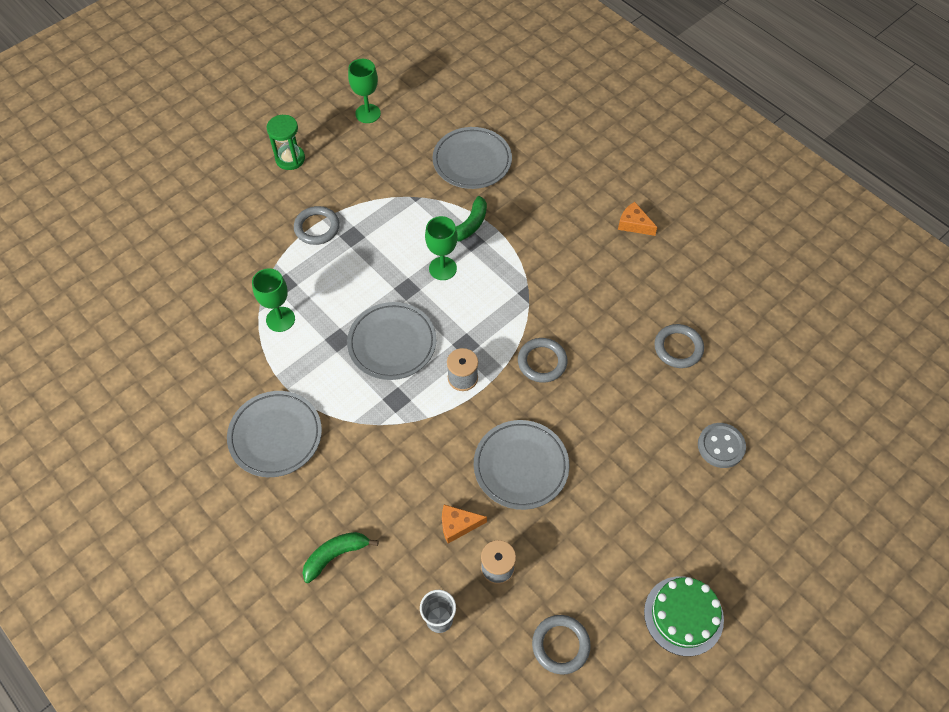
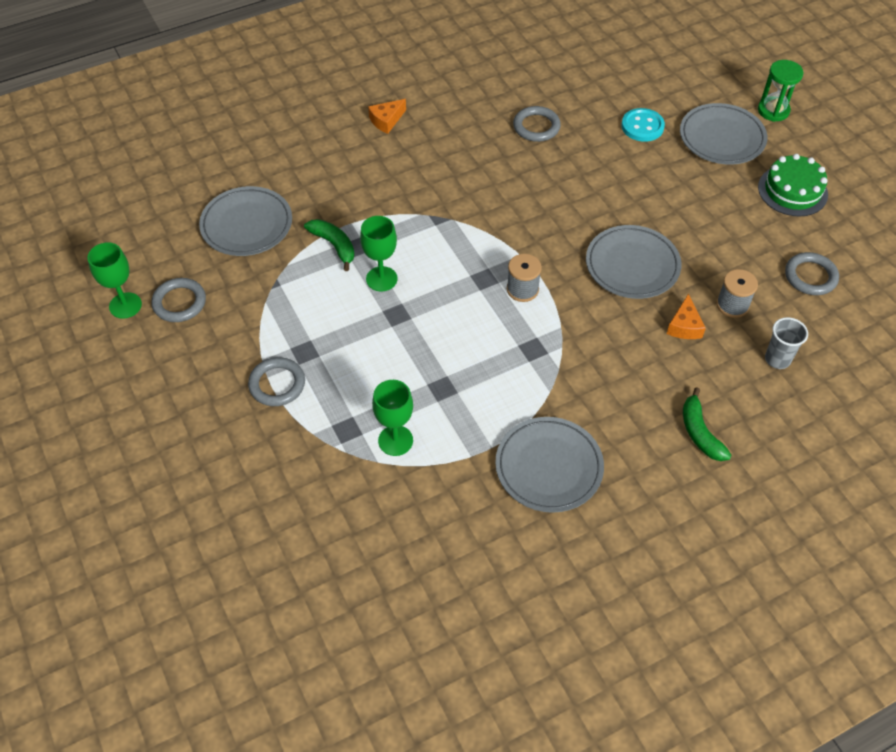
camera: 75 degrees left, 5 degrees down
(290, 159) = (157, 396): green hourglass -> green hourglass (773, 111)
(392, 343) = (462, 340): grey plate -> grey plate (722, 138)
(542, 362) = (522, 224): grey ring -> grey ring (179, 302)
(721, 446) = (642, 126): grey button -> turquoise button

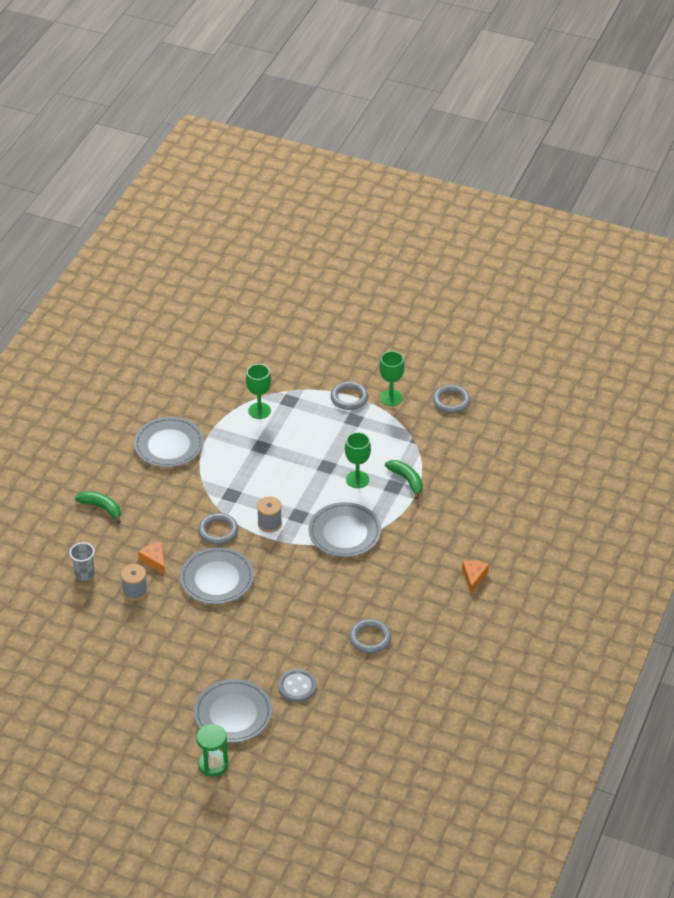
camera: 140 degrees right, 10 degrees down
(125, 305) = (477, 383): green goblet -> green goblet (391, 398)
(247, 225) = (471, 460): grey plate -> grey plate (344, 533)
(334, 245) = (407, 480): green banana -> green banana turned 135 degrees counterclockwise
(642, 126) = (297, 687): turquoise button -> grey button
(792, 191) = (152, 700): green cake -> none
(810, 276) = (98, 641): grey ring -> grey ring (218, 531)

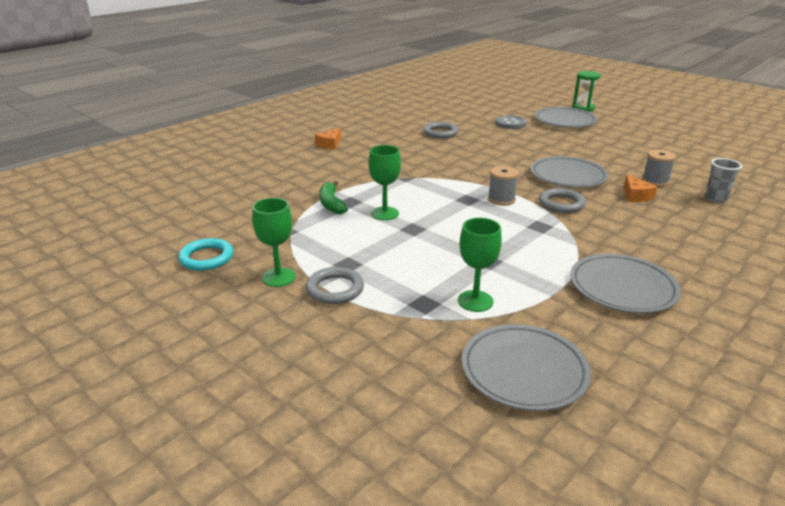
camera: 160 degrees left, 15 degrees down
(101, 508) = (712, 243): green banana -> none
(344, 533) = (425, 182): grey plate -> grey plate (524, 371)
(451, 401) = (206, 258): grey ring -> turquoise ring

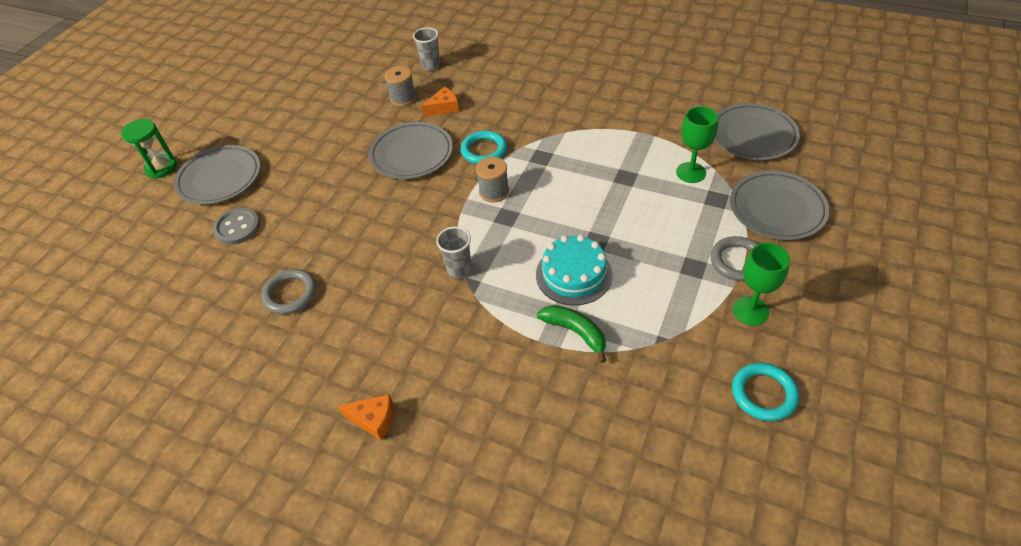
camera: 105 degrees left, 20 degrees up
(331, 204) = (575, 332): green banana -> green banana turned 105 degrees counterclockwise
(385, 213) = (574, 274): green goblet -> turquoise cake
(423, 177) = (459, 269): none -> grey cup
(561, 204) = (484, 150): grey ring -> turquoise ring
(622, 288) = (618, 104): grey plate -> grey plate (777, 209)

